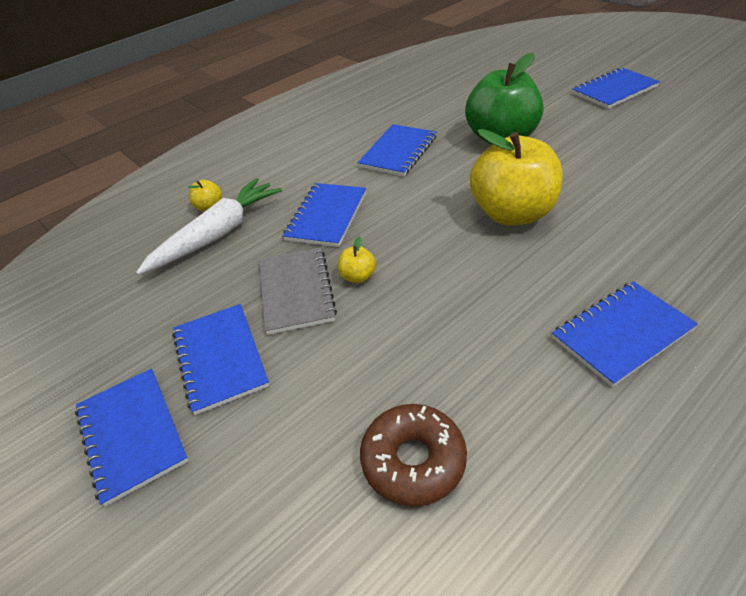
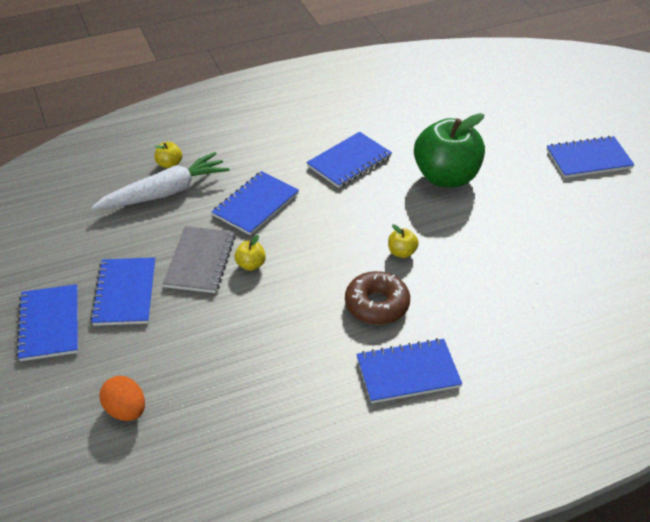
camera: 15 degrees right, 0 degrees up
(296, 524) = (126, 410): none -> orange egg
(413, 460) = (214, 401): brown donut -> brown donut (377, 305)
(512, 213) = (402, 252): yellow apple -> yellow apple, size x0.40

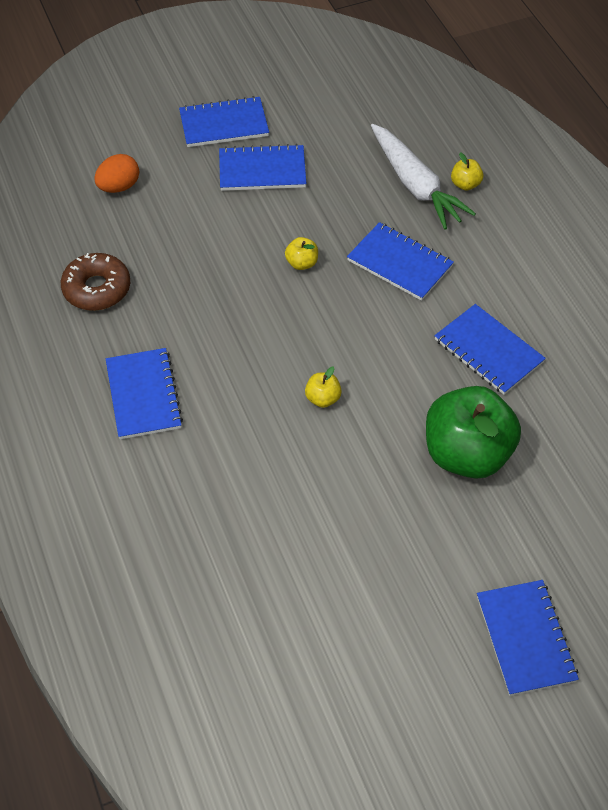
camera: 90 degrees right, 10 degrees up
(200, 261) = (307, 222): grey notebook -> none
(377, 305) = (240, 372): brown donut -> brown donut (97, 289)

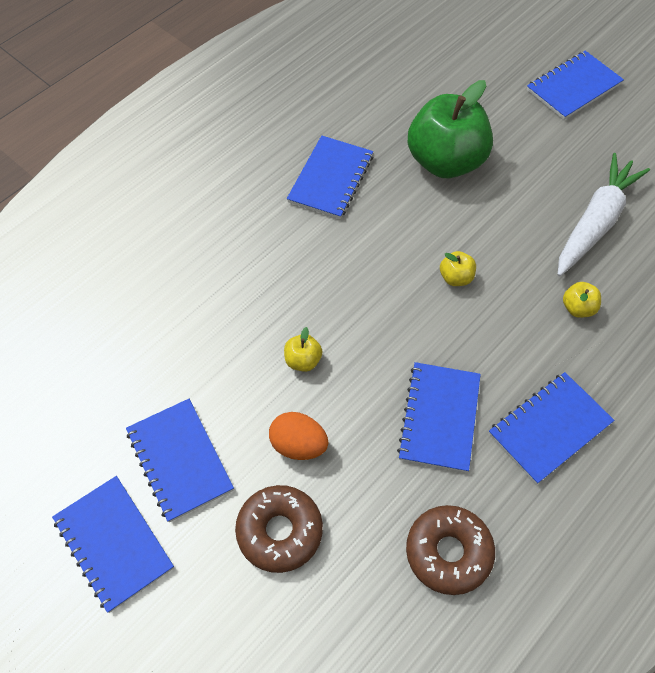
camera: 115 degrees left, 5 degrees up
(119, 187) = (278, 619): orange egg -> orange egg (298, 445)
(175, 205) = (279, 532): none -> brown donut
(400, 263) = (260, 277): blue notebook -> blue notebook (439, 418)
(415, 185) = (142, 301): white carrot -> white carrot (595, 222)
(465, 184) = (123, 258): yellow apple -> yellow apple (578, 308)

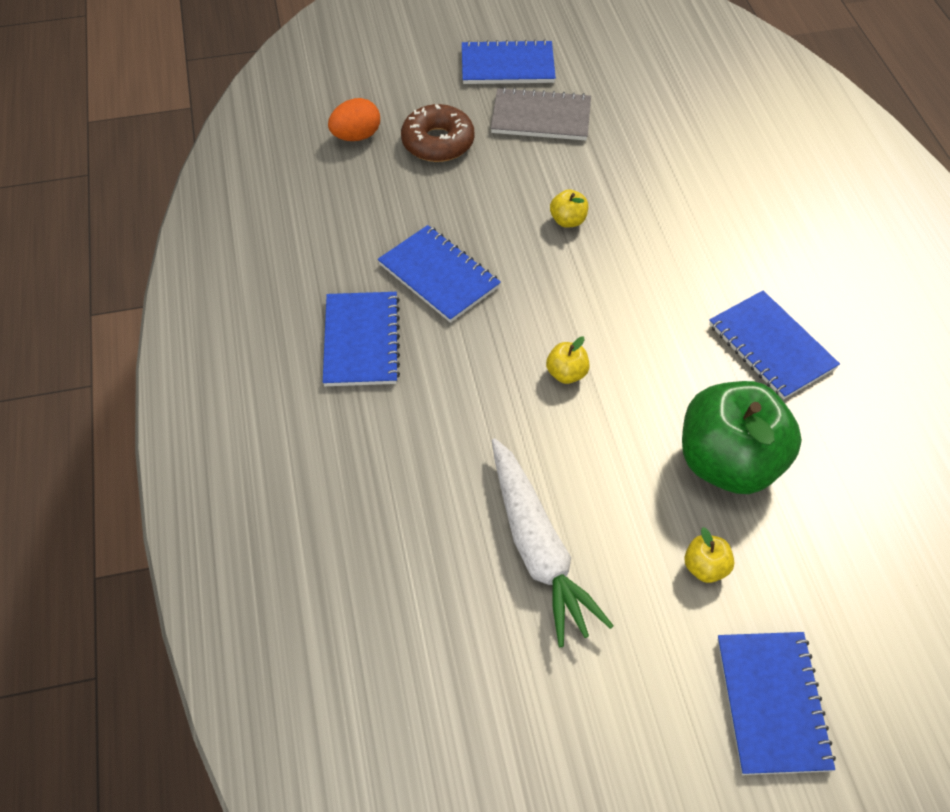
camera: 125 degrees right, 5 degrees down
(179, 460) = (541, 117): blue notebook -> grey notebook
(298, 445) = (494, 182): orange egg -> orange egg (356, 136)
(448, 552) = (334, 219): brown donut -> none
(578, 308) = (451, 449): yellow apple -> yellow apple (705, 567)

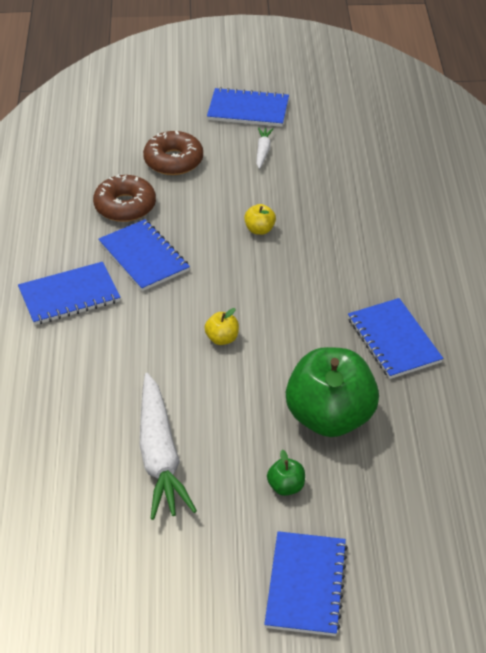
camera: 10 degrees right, 10 degrees down
(356, 136) = (110, 149): orange egg -> none
(361, 341) = (69, 296): blue notebook -> blue notebook turned 60 degrees clockwise
(396, 210) = (125, 206): none -> brown donut
(541, 117) = (263, 151): grey notebook -> white carrot
(705, 567) = (286, 487): yellow apple -> green apple

